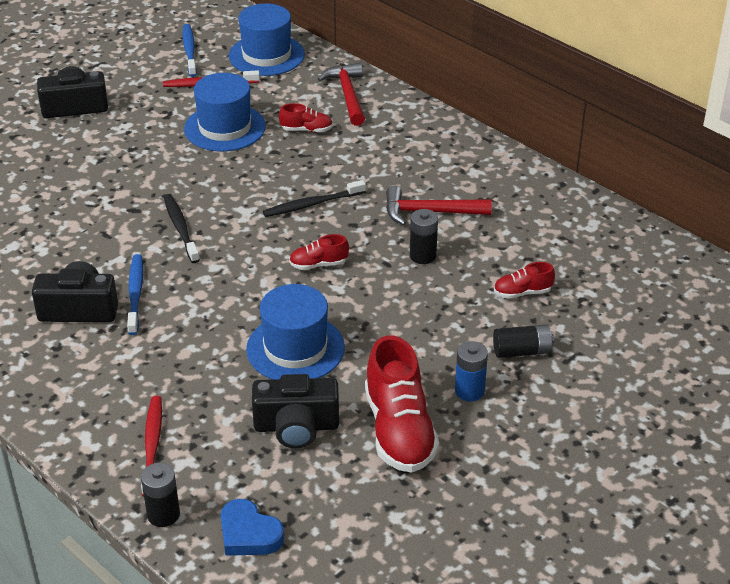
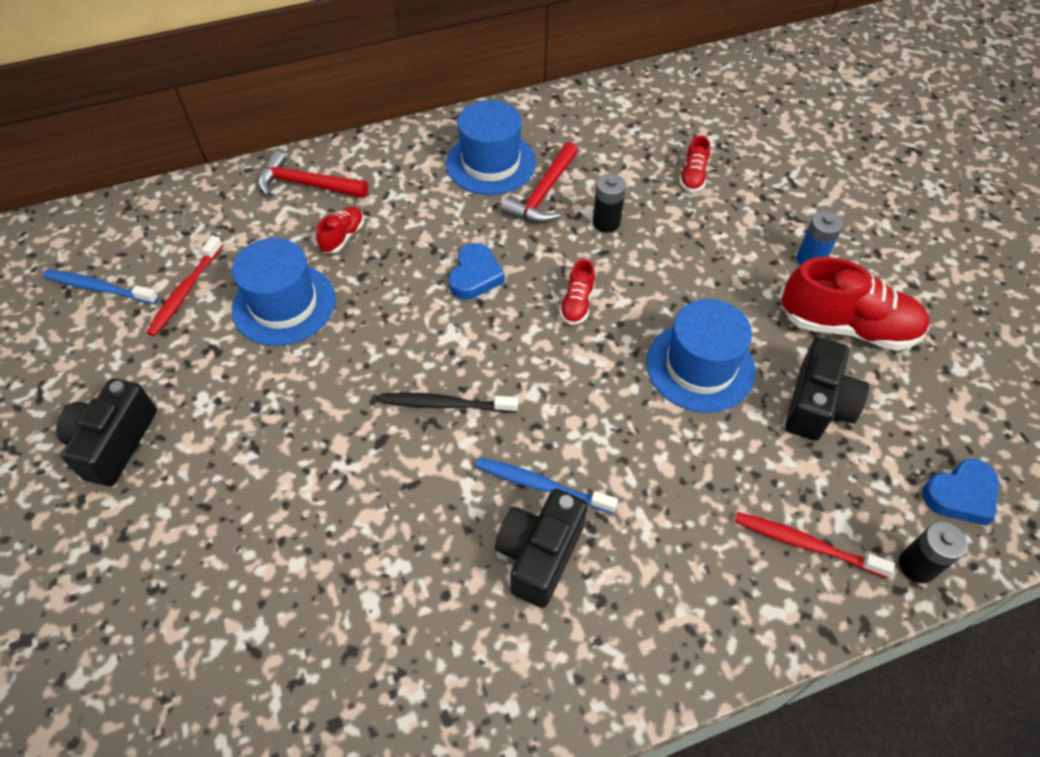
camera: 65 degrees left, 15 degrees up
(266, 55) = (174, 223): blue hat -> blue hat (491, 163)
(312, 204) = (475, 276): black toothbrush -> blue heart
(522, 351) = (771, 206): black battery -> none

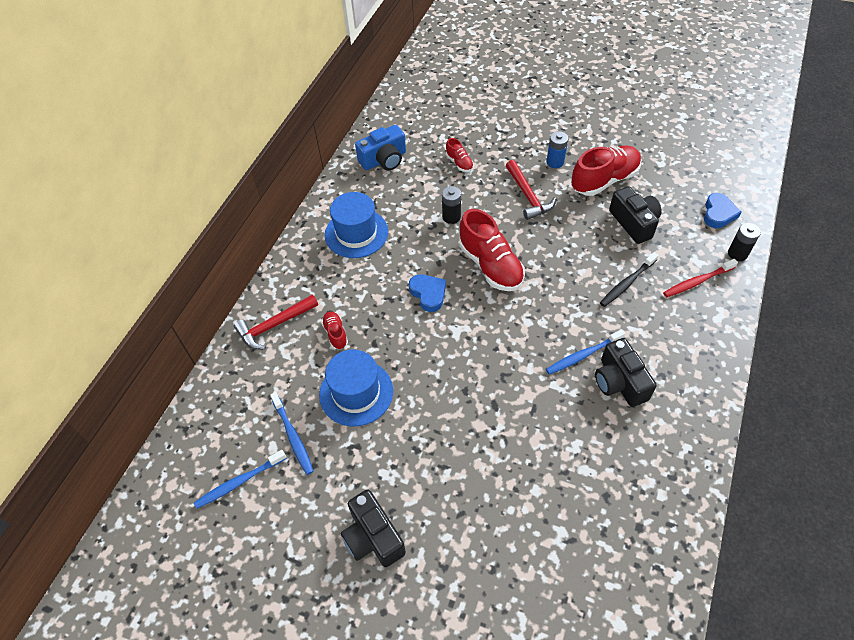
camera: 45 degrees left, 0 degrees up
(185, 291) = (293, 436): red toothbrush -> blue toothbrush
(445, 404) = (499, 362): black toothbrush -> black toothbrush (627, 283)
(543, 194) = (404, 227): red hammer -> red hammer (528, 196)
(577, 304) = (490, 265): red shoe -> red shoe, size x2.07
(616, 115) = (384, 160): none -> blue camera
(700, 366) = (574, 247): blue hat -> none

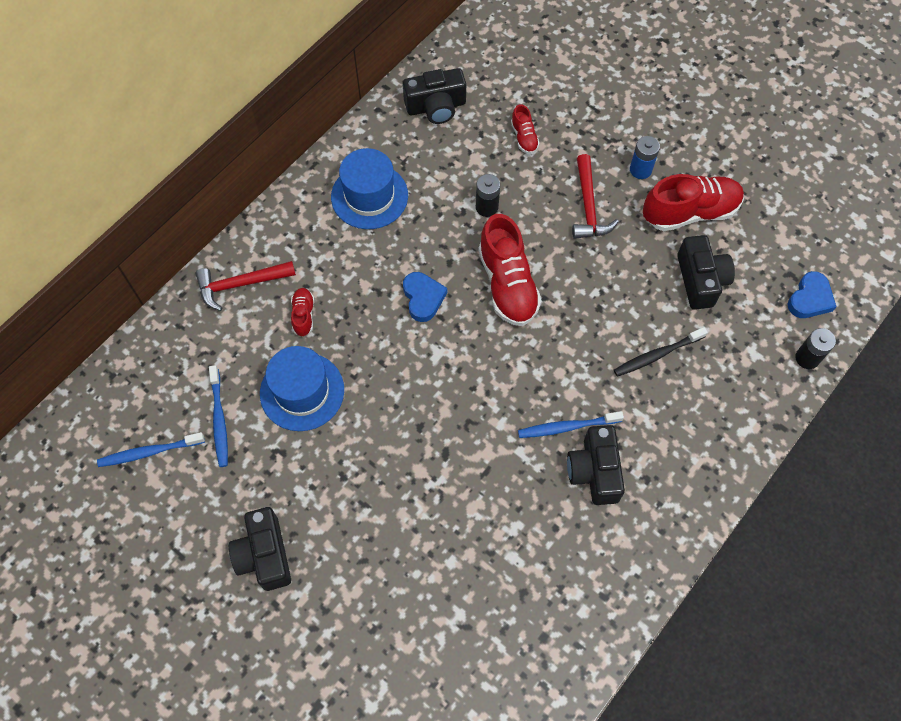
camera: 15 degrees right, 10 degrees up
(384, 160) = (436, 107): blue camera -> black camera
(697, 281) = (741, 379): red toothbrush -> none

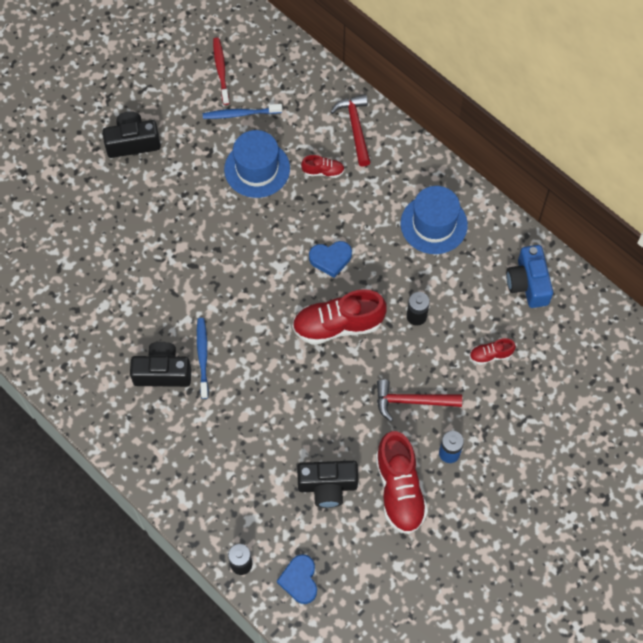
camera: 95 degrees right, 0 degrees up
(149, 452) = (221, 70): blue toothbrush -> red toothbrush
(436, 107) = (528, 283): black camera -> blue camera
(657, 355) = (258, 436): black toothbrush -> none
(810, 299) = (299, 580): blue heart -> blue heart turned 45 degrees clockwise

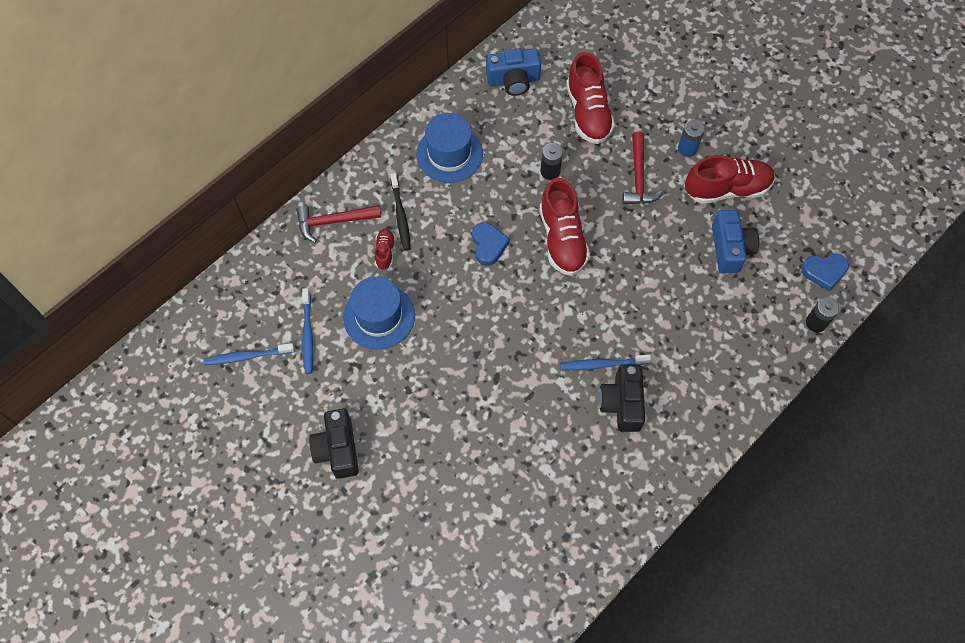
camera: 90 degrees left, 0 degrees up
(221, 70) = (247, 356): red toothbrush -> blue toothbrush
(327, 486) = (730, 248): black camera -> blue camera
(362, 183) = (400, 215): none -> black toothbrush
(490, 355) = (588, 113): red shoe -> red shoe, size x2.07

